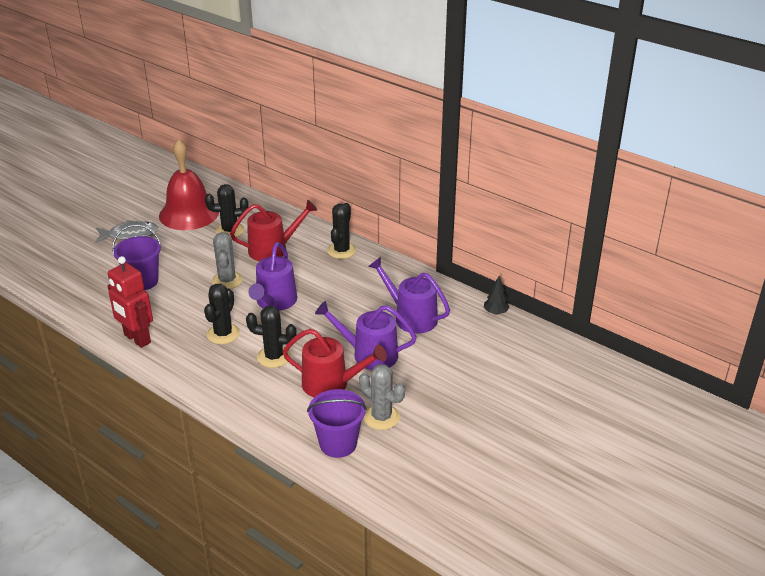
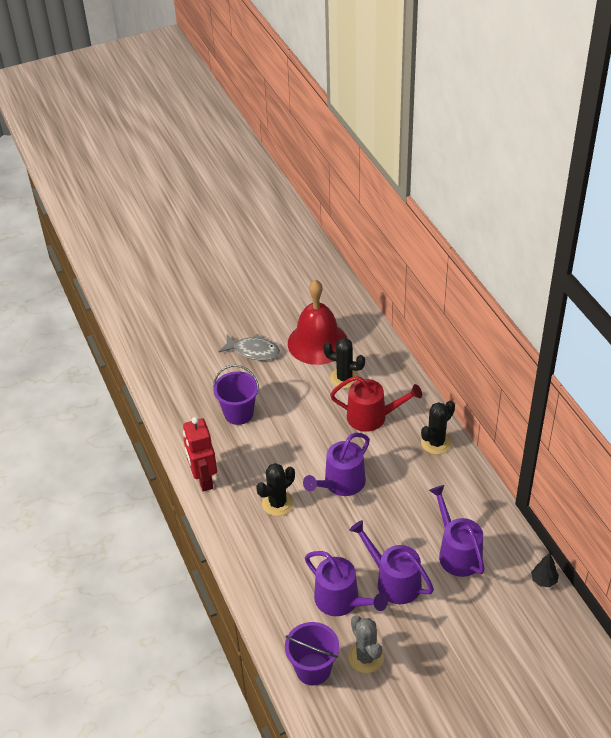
camera: 30 degrees right, 10 degrees up
(227, 280) = (311, 440): grey cactus -> none
(274, 357) = (308, 548): black cactus -> none
(331, 384) = (341, 601): red watering can -> purple watering can

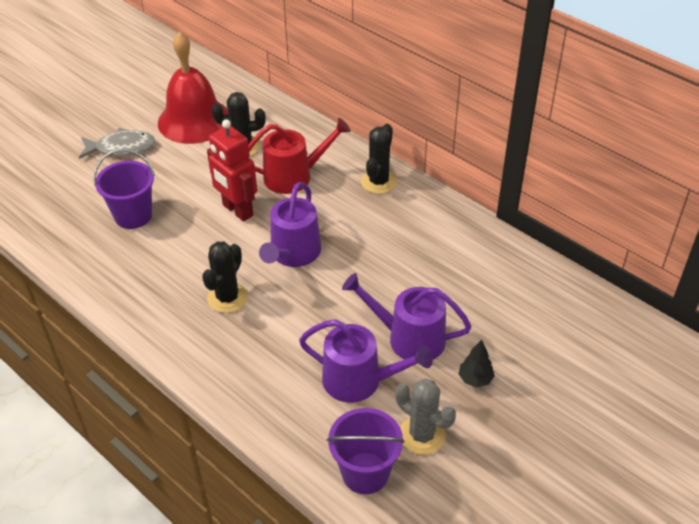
camera: 25 degrees left, 0 degrees up
(203, 480) = (121, 300): red robot -> red robot (237, 210)
(457, 553) = (463, 285): purple watering can -> none
(543, 580) = (571, 283): black tree -> black tree (475, 379)

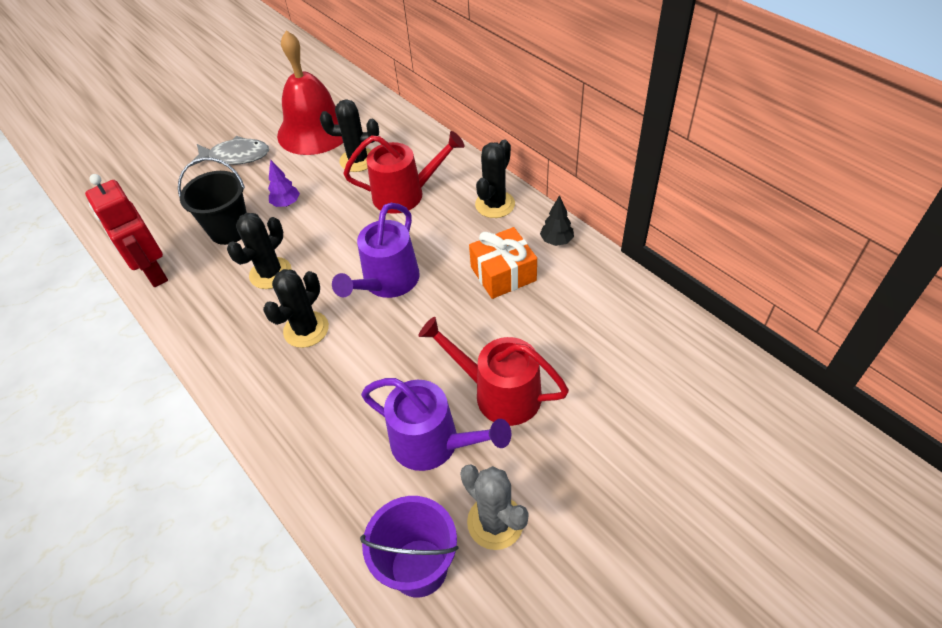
camera: 10 degrees right, 5 degrees up
(133, 216) = (229, 230): purple bucket -> black bucket
(182, 189) = (286, 204): none -> purple tree
(182, 252) = (270, 273): none -> black cactus
(237, 210) = (338, 230): red robot -> red robot (154, 273)
(396, 241) = (503, 274): none -> orange gift
(409, 338) = (499, 393): purple watering can -> red watering can
(475, 379) = (570, 453): black tree -> black tree (556, 241)

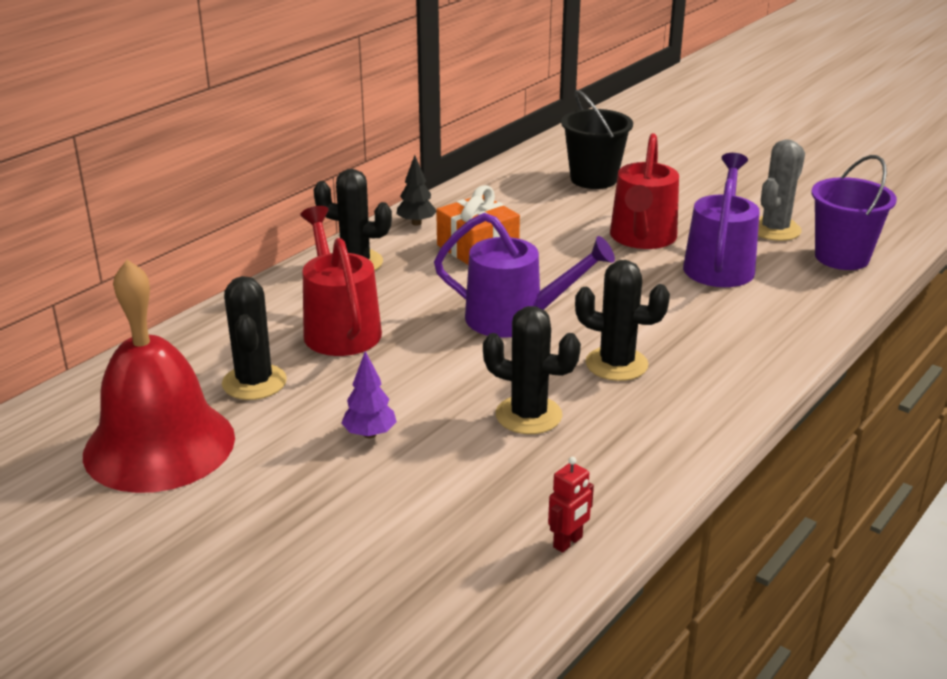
camera: 105 degrees left, 20 degrees down
(154, 273) = (568, 542): red robot -> red robot, size x0.46
(229, 230) = (444, 482): black bucket -> black bucket (593, 179)
(236, 156) = (232, 530): grey fish -> none

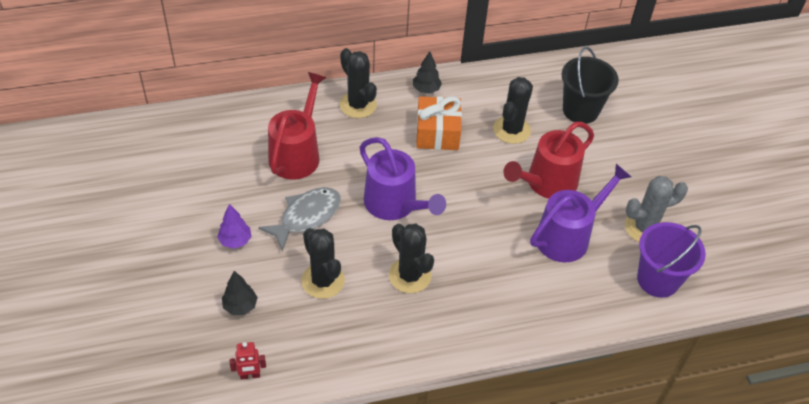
camera: 35 degrees right, 20 degrees up
(159, 445) = (140, 184): red bell -> none
(254, 382) = (219, 168): black cactus -> black cactus (511, 130)
(428, 373) = (306, 216): none -> grey fish
(462, 487) = (240, 306): none -> black tree

